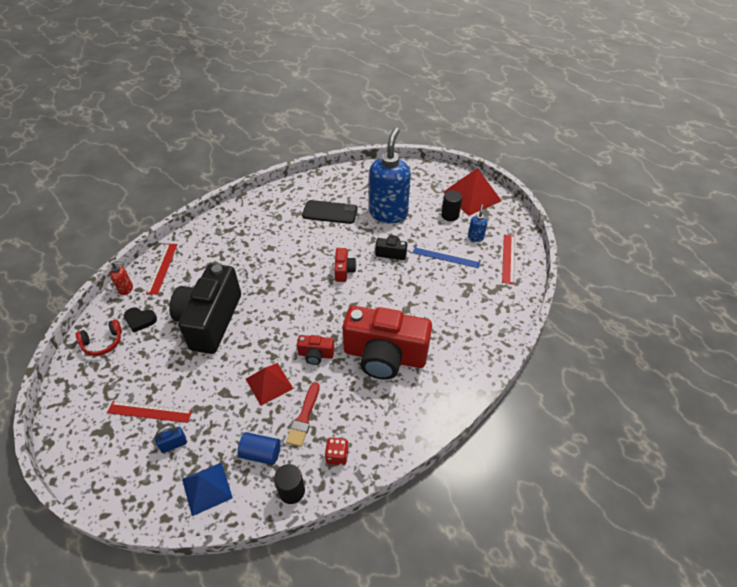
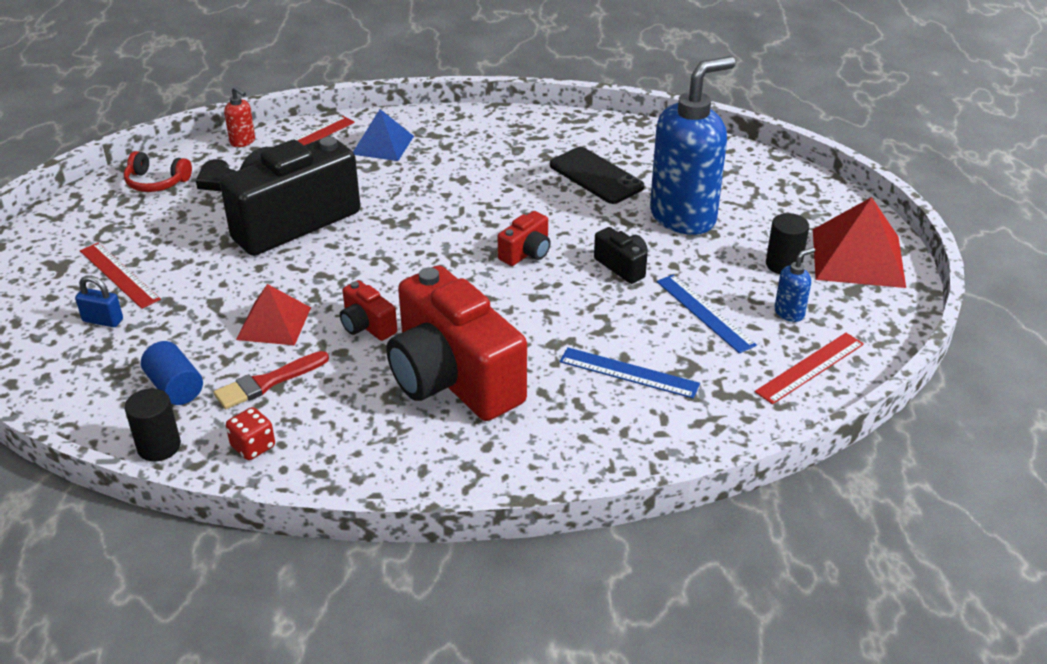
camera: 40 degrees right, 10 degrees down
(207, 488) = (81, 383): blue pyramid -> blue pyramid (382, 145)
(449, 304) = (628, 373): none -> blue ruler

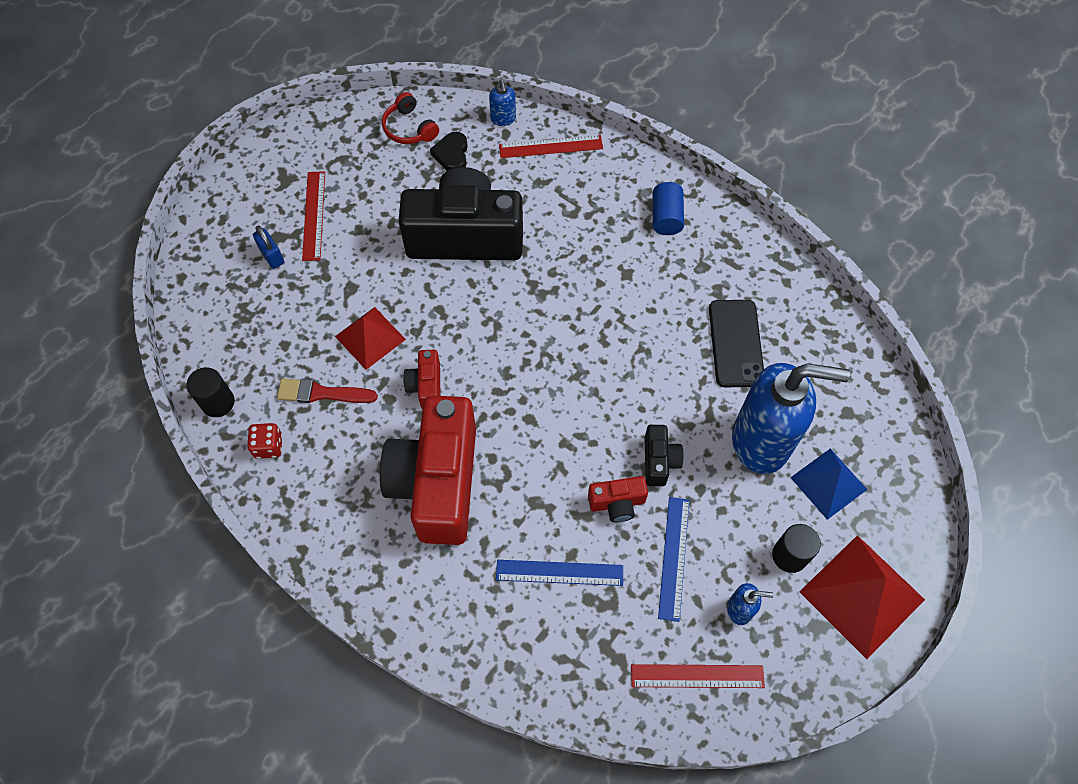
camera: 40 degrees right, 25 degrees up
(175, 387) = (266, 355): blue cylinder -> blue cylinder (666, 217)
(243, 142) = (503, 119): red soap dispenser -> blue soap dispenser
(382, 145) = (601, 191): blue pyramid -> blue pyramid (828, 483)
(526, 253) = (601, 392): red camera -> red camera (617, 503)
(628, 373) = (559, 573): blue ruler -> blue ruler turned 60 degrees counterclockwise

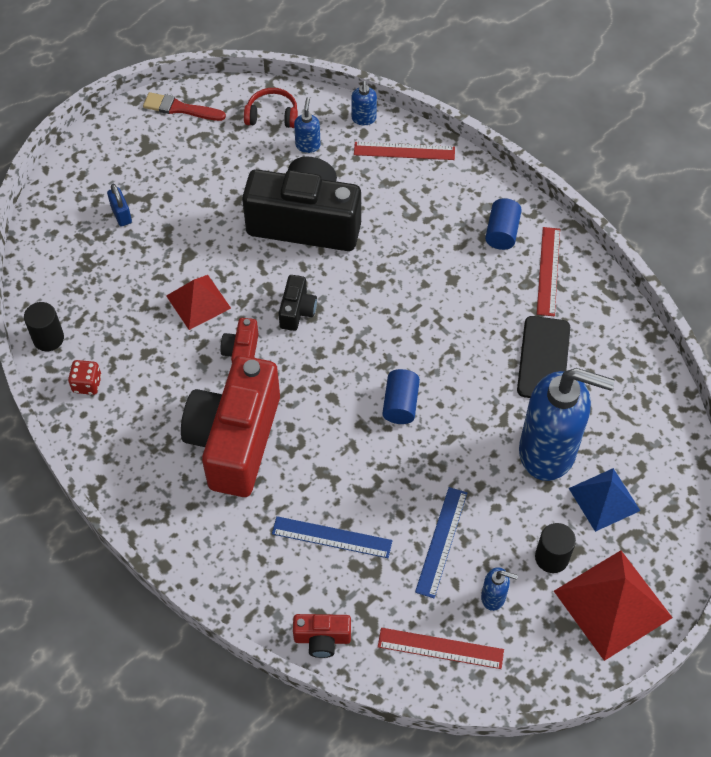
camera: 10 degrees right, 5 degrees down
(314, 215) = (167, 183): red ruler -> red ruler (548, 271)
(322, 393) = (145, 345): red brush -> red brush (180, 108)
(409, 128) = (272, 115): red headphones -> red headphones turned 120 degrees clockwise
(452, 154) = (308, 145): black heart -> blue soap dispenser
(601, 415) = (400, 404): none -> blue cylinder
(617, 503) = (398, 485): red camera -> red camera (322, 639)
(659, 461) = (446, 454): black camera -> black camera (297, 311)

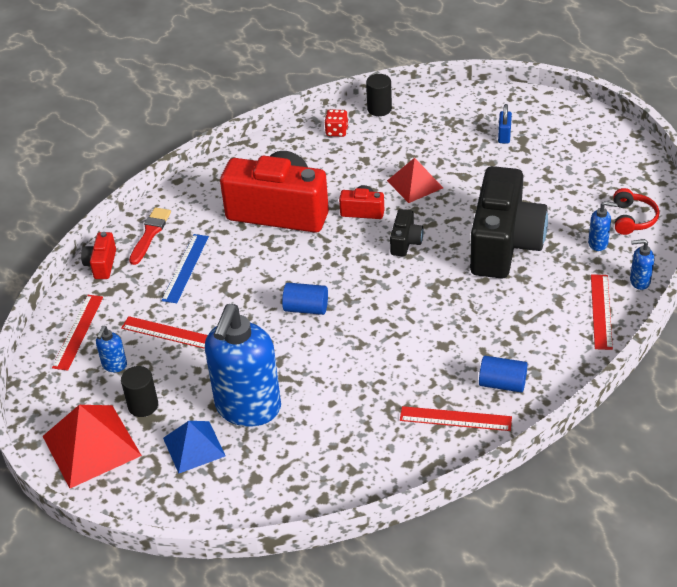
camera: 95 degrees right, 15 degrees down
(121, 214) = (504, 136): blue padlock -> blue padlock turned 60 degrees counterclockwise
(180, 108) = (630, 161): red brush -> red brush (150, 234)
(297, 311) = (405, 242): black camera -> black camera turned 90 degrees counterclockwise
(441, 541) = (170, 333): blue ruler -> red ruler
(543, 359) = (350, 410): black phone -> none

